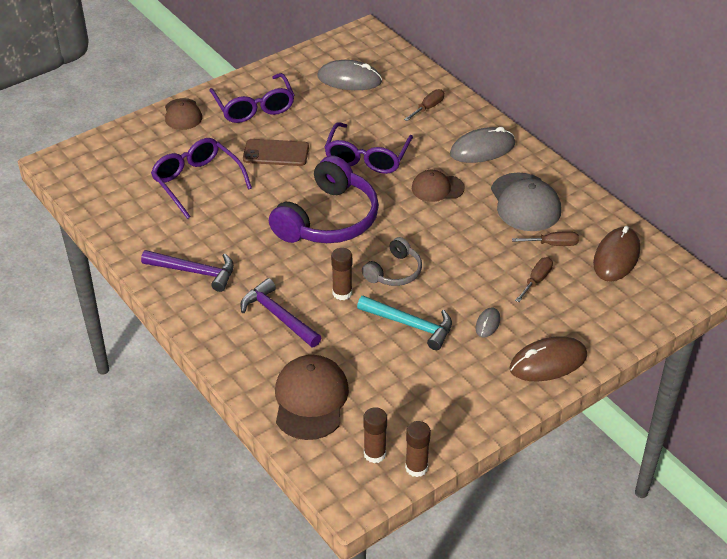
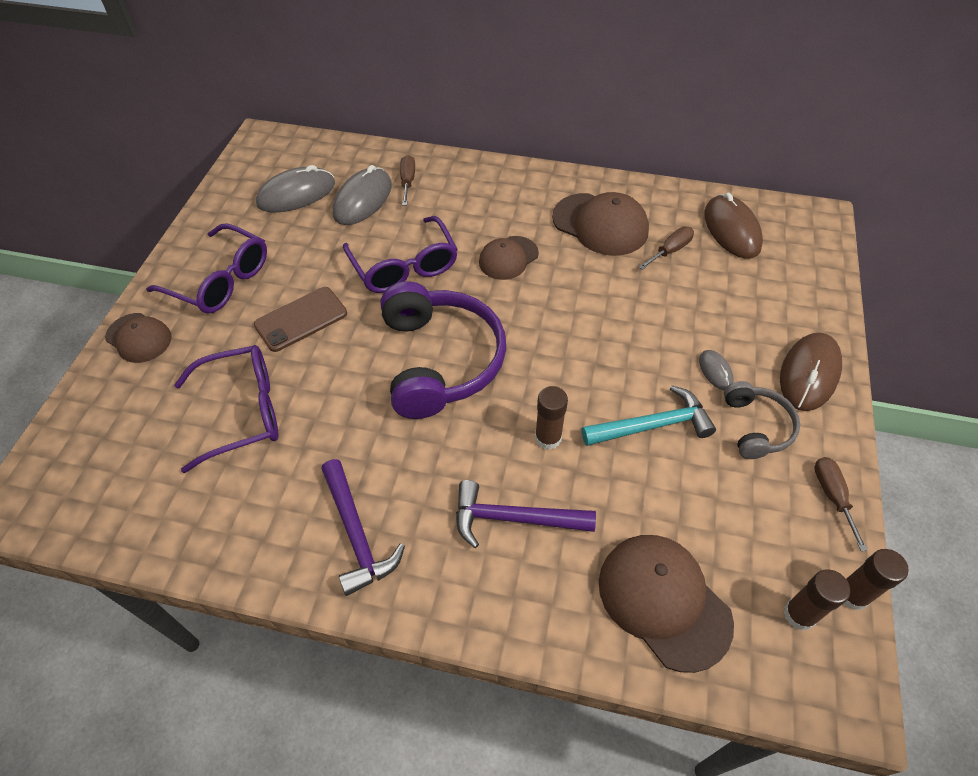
camera: 40 degrees left, 10 degrees up
(194, 272) = (356, 533): purple hammer -> purple hammer turned 90 degrees clockwise
(197, 182) = (242, 412): purple glasses -> purple glasses turned 150 degrees clockwise
(394, 272) = (570, 375): grey headphones -> grey headphones (756, 426)
(482, 149) = (503, 194): grey mouse -> grey mouse (363, 200)
(525, 202) = (600, 224): grey cap -> brown cap
(536, 280) = (700, 296): brown screwdriver -> brown screwdriver (832, 496)

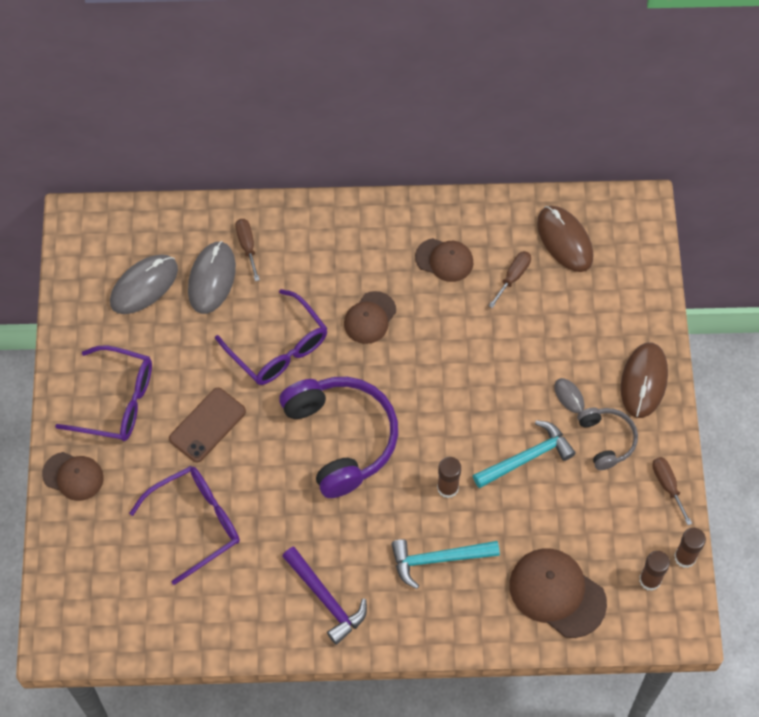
camera: 15 degrees left, 10 degrees up
(514, 519) = (438, 559): purple hammer -> turquoise hammer
(600, 224) = (444, 260): brown cap -> brown cap, size x0.63

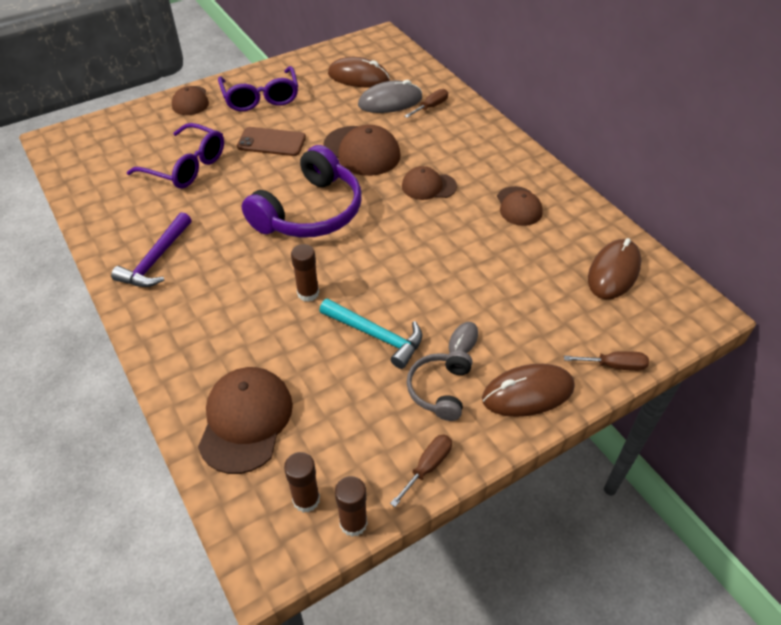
camera: 60 degrees right, 15 degrees down
(144, 286) = (358, 77): grey mouse -> brown mouse
(278, 348) = (362, 151): purple glasses -> brown cap
(438, 559) = (233, 316): turquoise hammer -> none
(513, 277) = (545, 253): brown screwdriver -> brown screwdriver (614, 365)
(606, 440) = (440, 389): grey headphones -> grey headphones turned 150 degrees clockwise

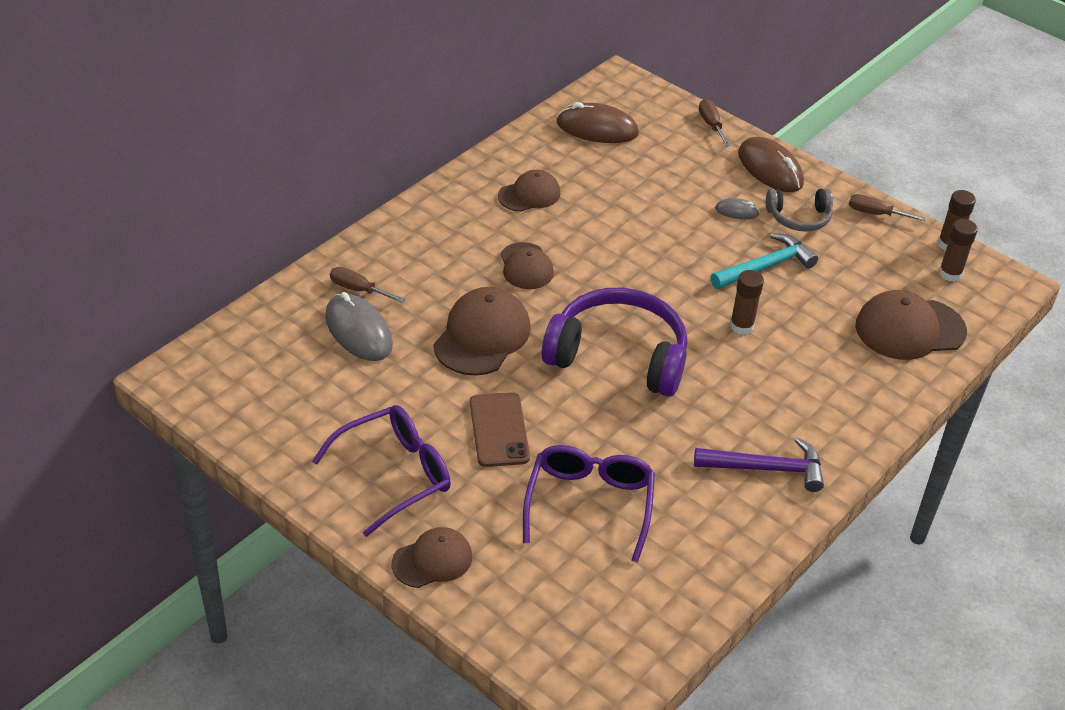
camera: 110 degrees left, 5 degrees down
(358, 77) = (303, 377): brown mouse -> none
(376, 335) = (765, 267): turquoise hammer -> turquoise hammer turned 45 degrees clockwise

